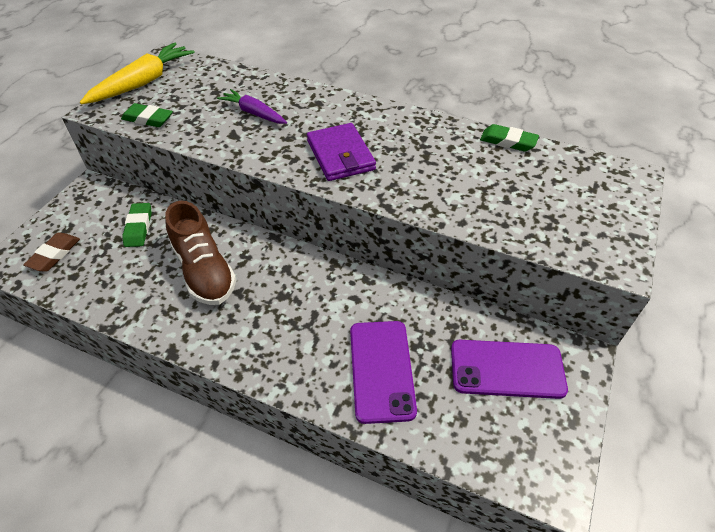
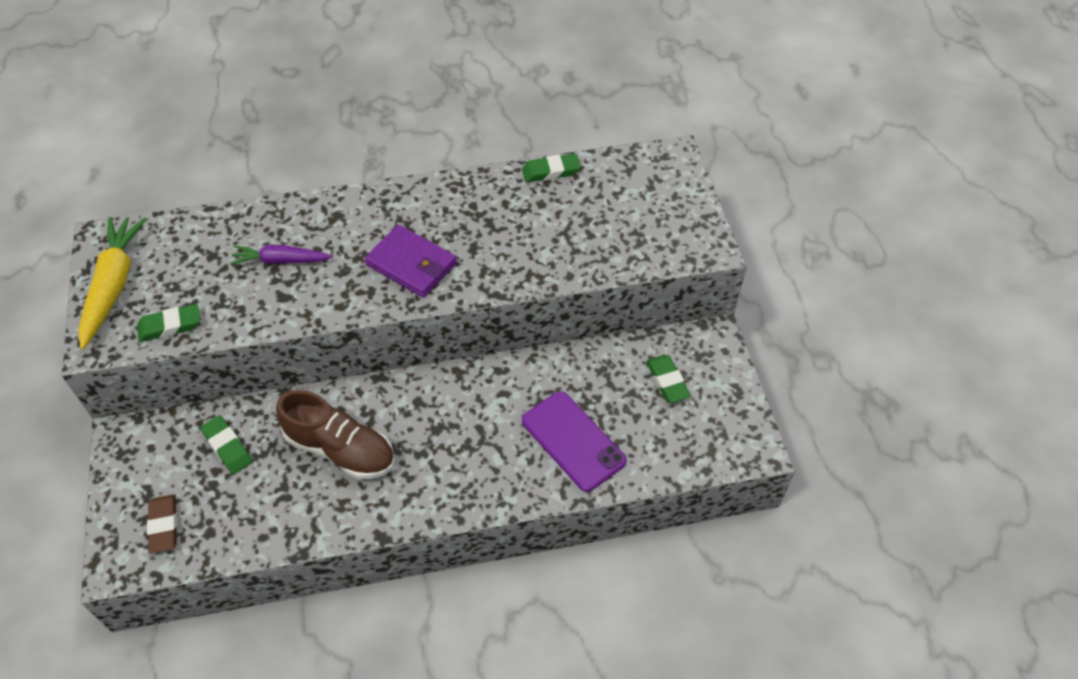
camera: 35 degrees left, 5 degrees up
(507, 369) = (667, 381): purple phone -> green eraser

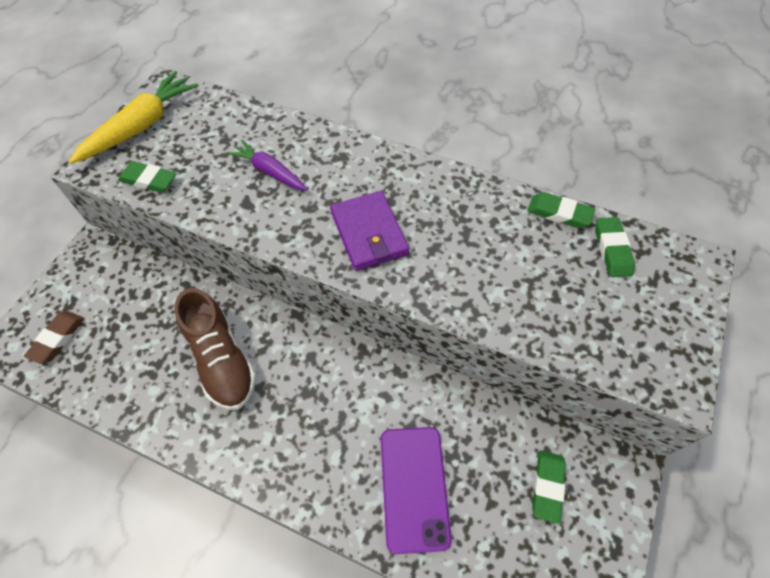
camera: 35 degrees right, 5 degrees up
(227, 447) = (148, 303): green eraser -> green eraser (612, 250)

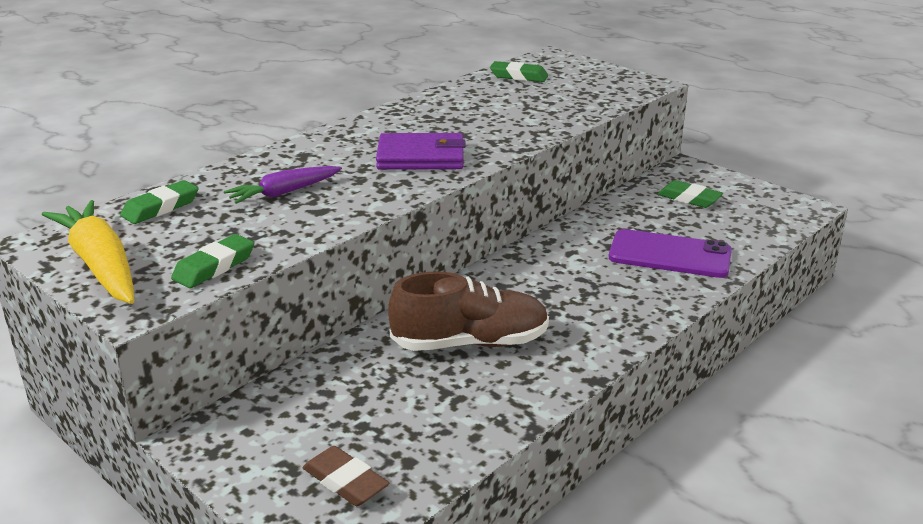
camera: 70 degrees left, 30 degrees down
(559, 213) = (467, 84): green eraser -> green eraser (161, 207)

